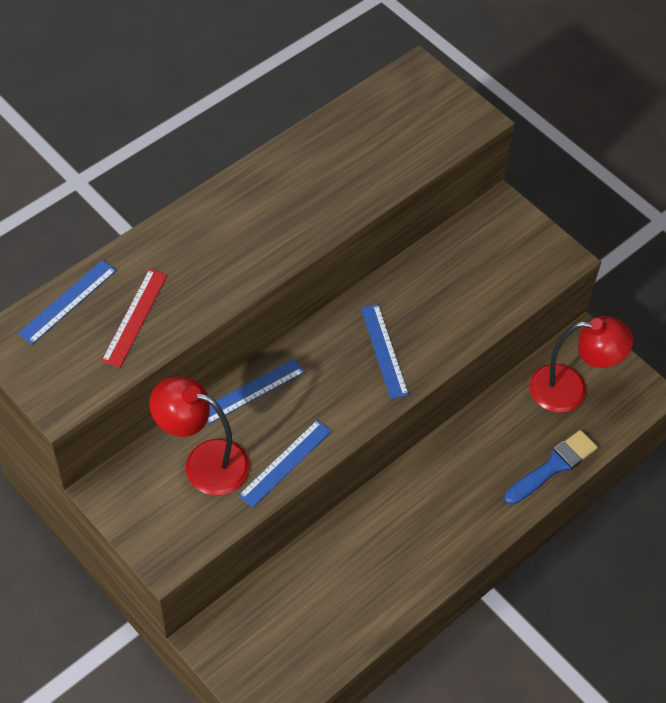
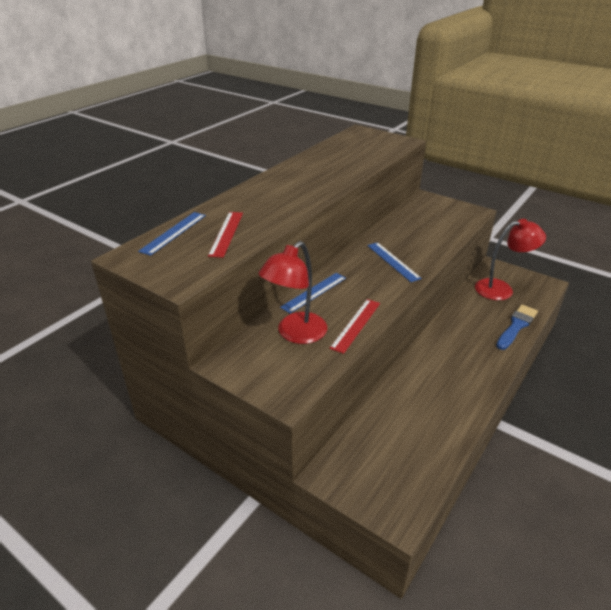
camera: 10 degrees left, 20 degrees down
(204, 462) = (295, 334): red lamp -> red lamp turned 60 degrees counterclockwise
(285, 463) = (356, 325): blue ruler -> red ruler

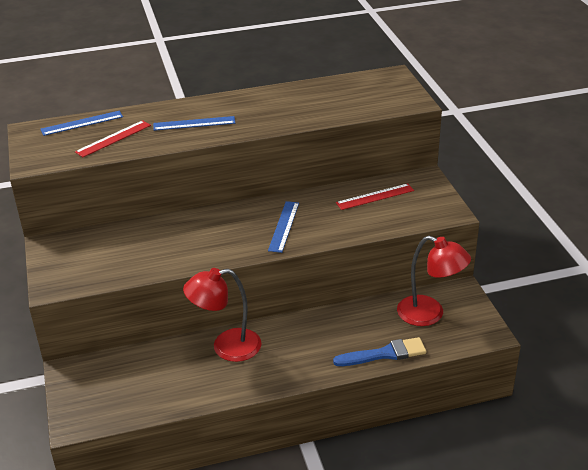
camera: 40 degrees right, 0 degrees up
(295, 334) = (119, 248): red lamp -> red lamp (226, 347)
(314, 292) = (179, 222): blue ruler -> blue ruler (194, 123)
(356, 325) = (170, 263): red ruler -> red ruler (375, 197)

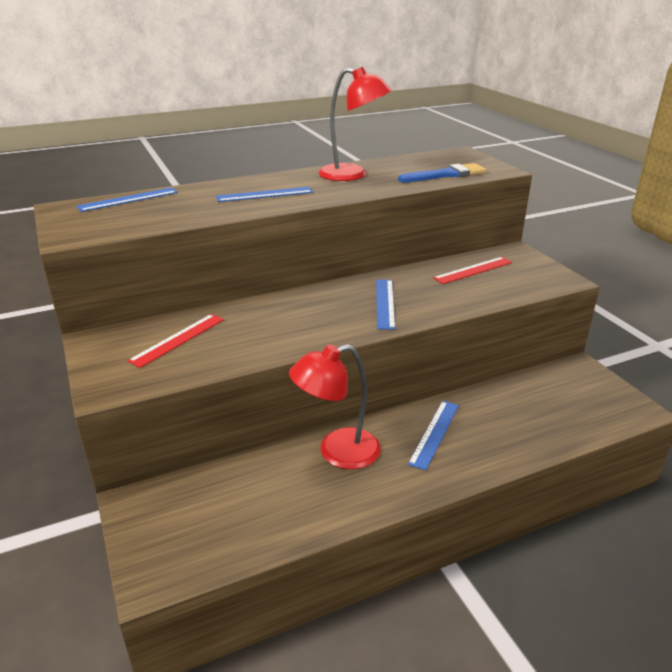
camera: 10 degrees left, 5 degrees down
(113, 138) = (171, 210): red ruler -> red ruler (178, 339)
(308, 339) = (434, 433): none -> blue ruler
(384, 354) = (533, 443): blue brush -> blue brush (445, 175)
(429, 314) = (561, 394): red lamp -> red lamp (352, 175)

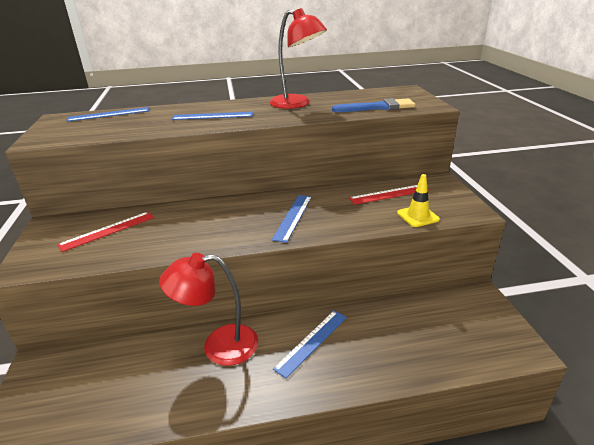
camera: 15 degrees right, 0 degrees up
(514, 290) = (417, 216): none -> yellow traffic cone

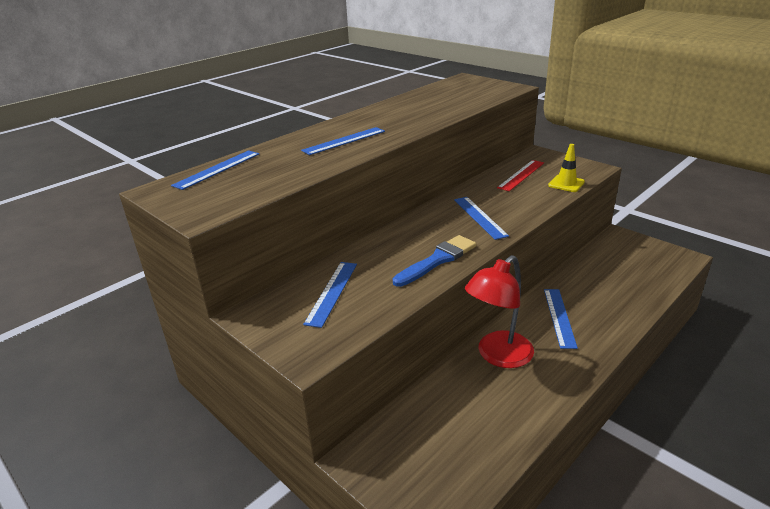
camera: 35 degrees left, 0 degrees up
(107, 231) = (332, 292): red ruler -> blue ruler
(297, 104) = (400, 111): red lamp -> none
(377, 107) = (475, 98): blue brush -> blue brush (437, 260)

